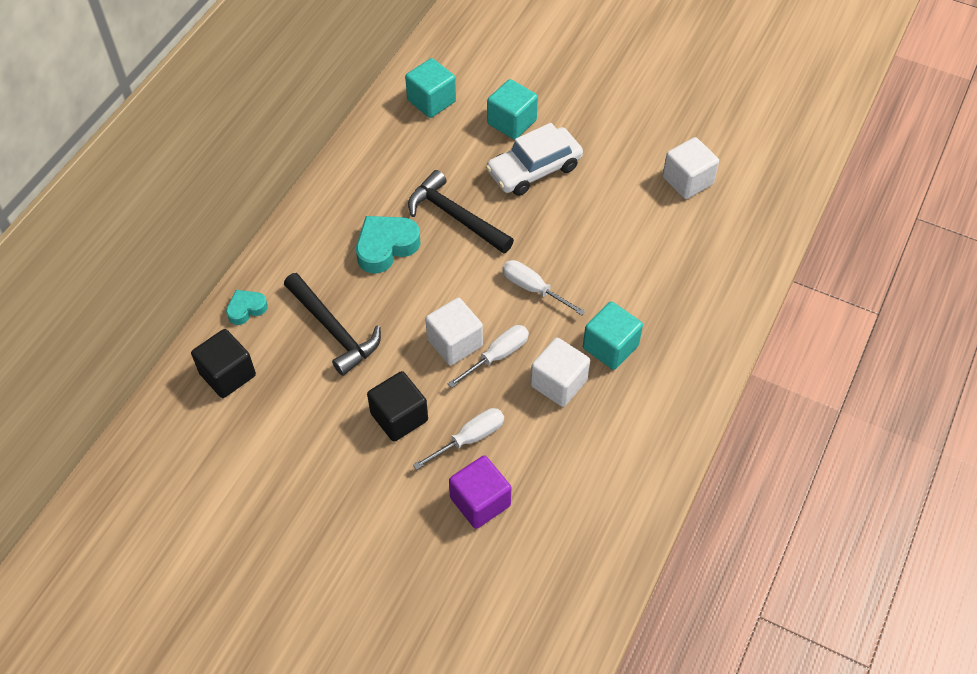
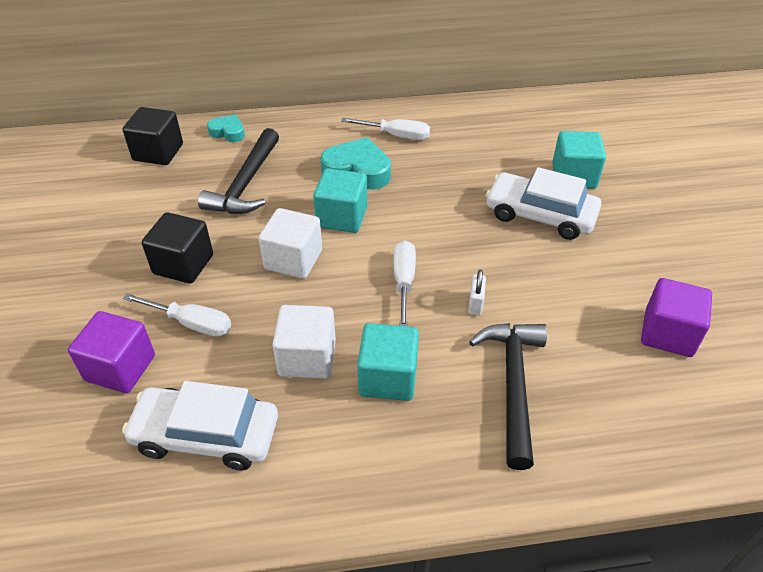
camera: 55 degrees right, 10 degrees down
(431, 101) = (535, 123): turquoise cube -> turquoise cube (342, 217)
(455, 216) = (431, 193): black hammer -> black hammer (513, 385)
(498, 355) = (304, 296): white screwdriver -> white screwdriver (397, 136)
(581, 473) = (206, 435): none -> white car
(586, 261) = (475, 304): none -> white padlock
(687, 181) = (668, 333): white cube -> purple cube

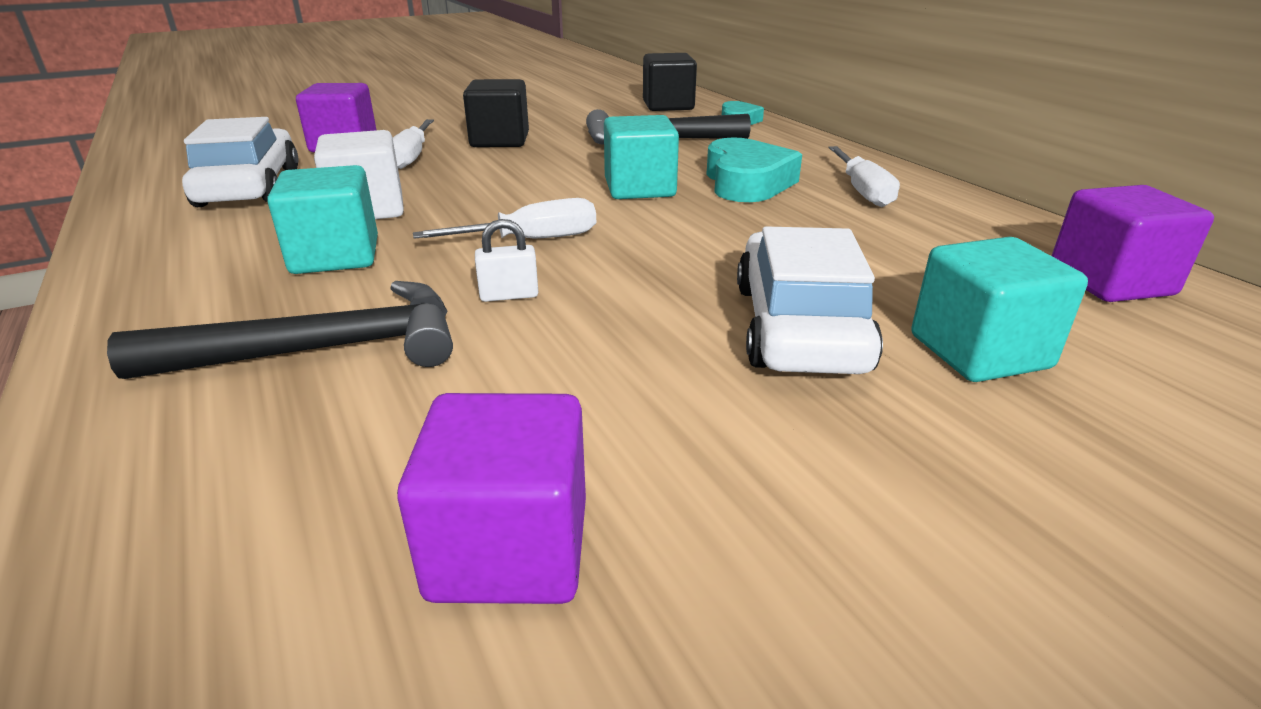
camera: 70 degrees right, 15 degrees down
(293, 260) = (537, 179): white cube -> none
(529, 116) = (1110, 282): none -> purple cube

